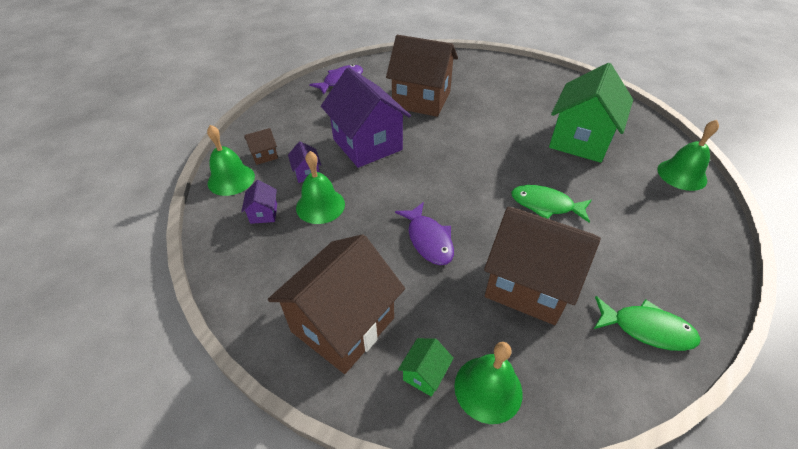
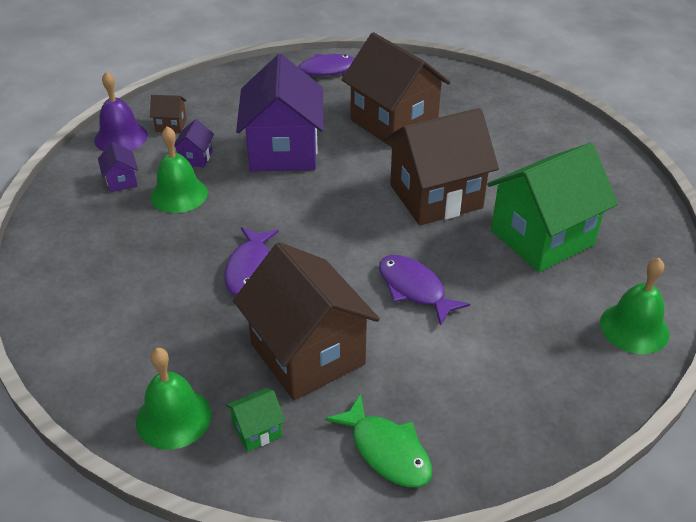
camera: 30 degrees right, 5 degrees down
(231, 179) = (121, 137): green bell -> purple bell
(264, 213) = (121, 181): purple house -> purple house turned 45 degrees counterclockwise
(343, 324) = (102, 306): brown house -> brown house (436, 196)
(425, 374) = (131, 378): green house -> green house (257, 430)
(545, 205) = (414, 289): green fish -> purple fish

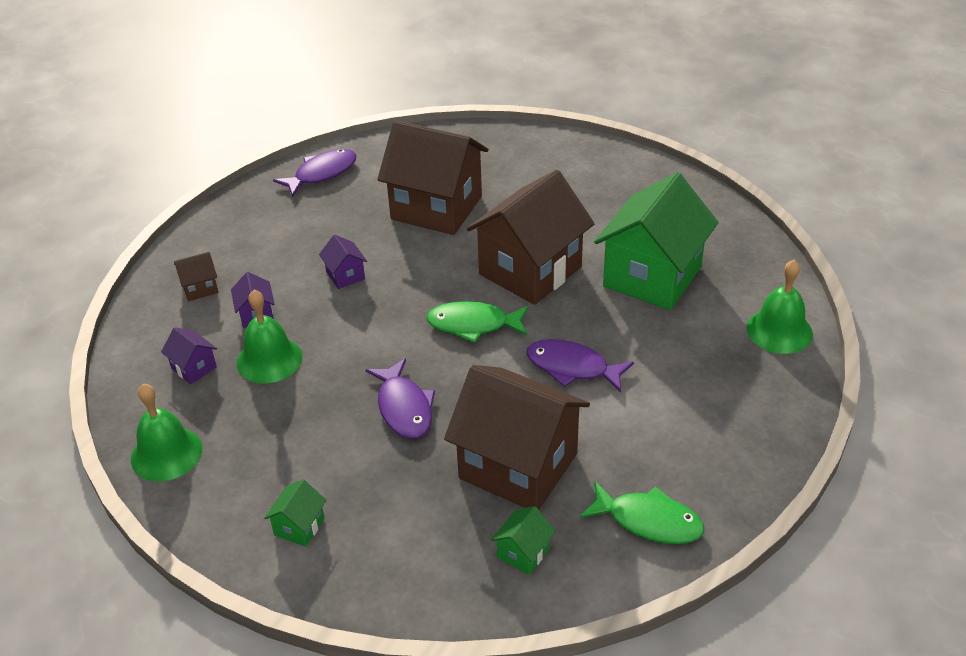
camera: 25 degrees left, 0 degrees up
(101, 331) = (299, 526): none -> green house
(121, 137) = (153, 320): purple bell -> none
(173, 417) = (437, 575): green bell -> green bell (166, 453)
(283, 151) = (345, 275): purple house -> purple house, size x0.41
(355, 223) = (473, 325): none -> green fish

